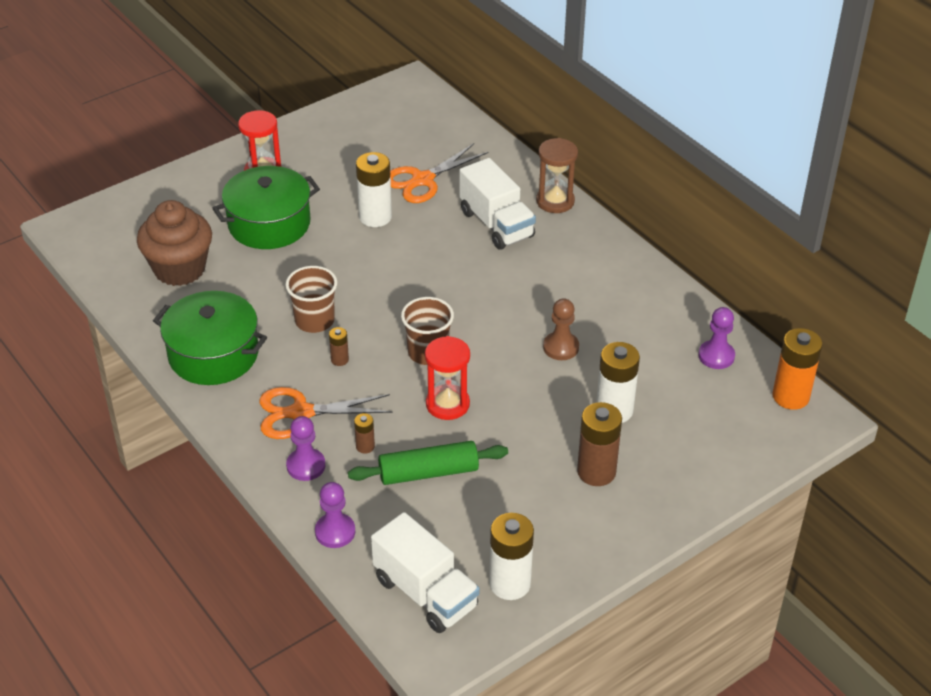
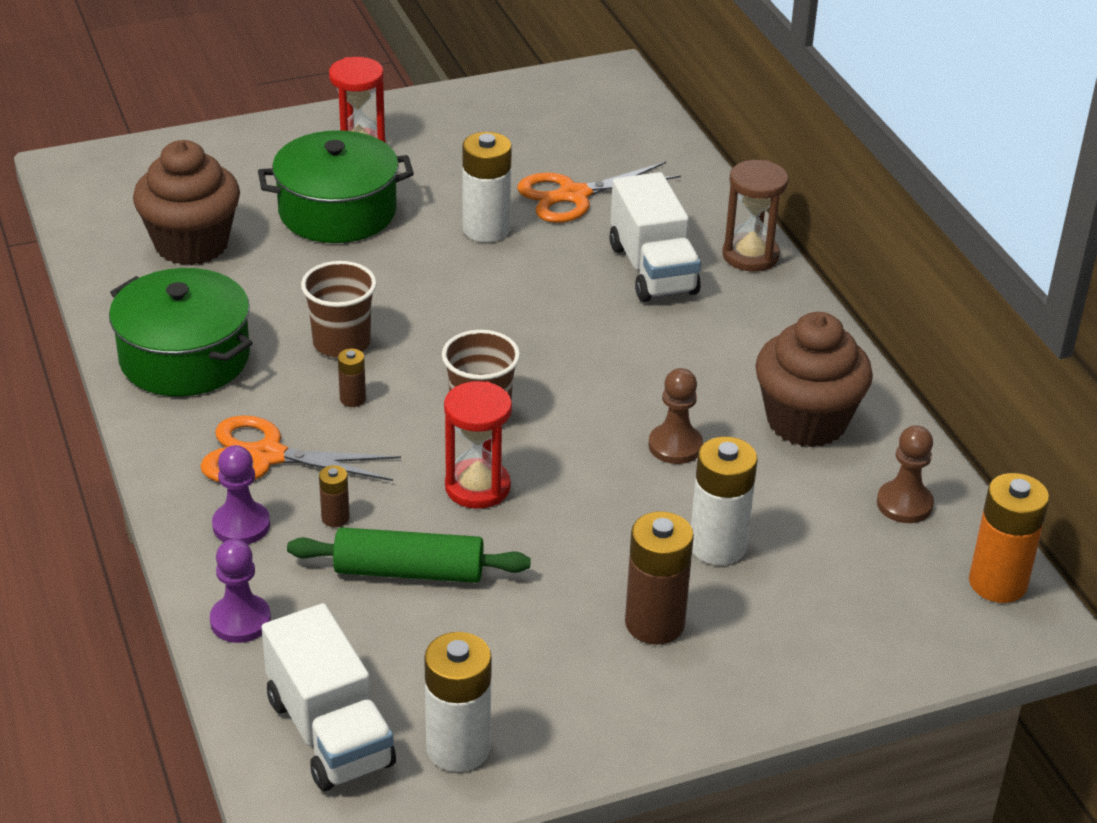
camera: 15 degrees right, 5 degrees down
(635, 312) = (806, 421): none -> brown cupcake
(716, 356) = (904, 504): purple pawn -> brown pawn

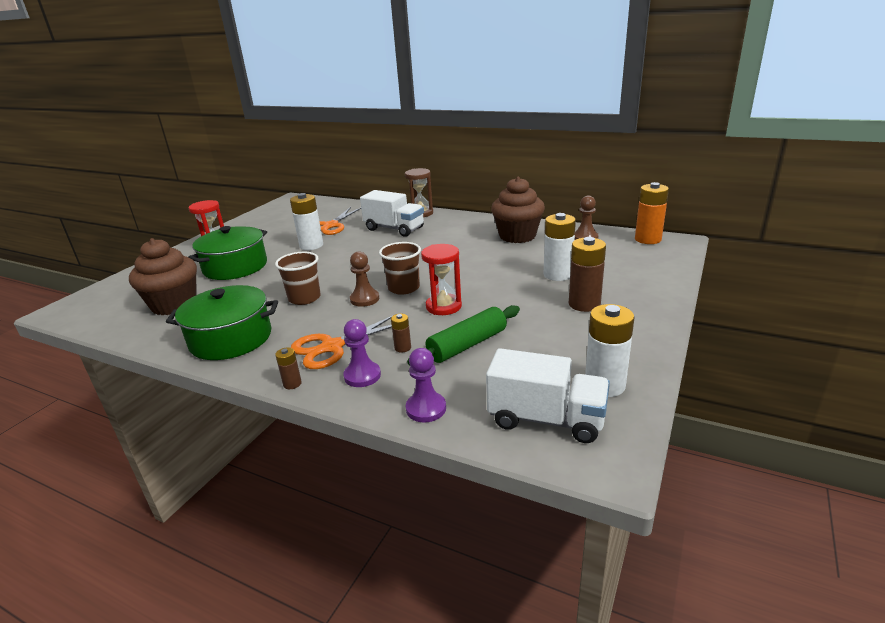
camera: 40 degrees left, 10 degrees down
(352, 399) = (340, 310): brown battery -> brown battery (292, 384)
(675, 446) = (490, 260): brown pawn -> brown pawn (364, 299)

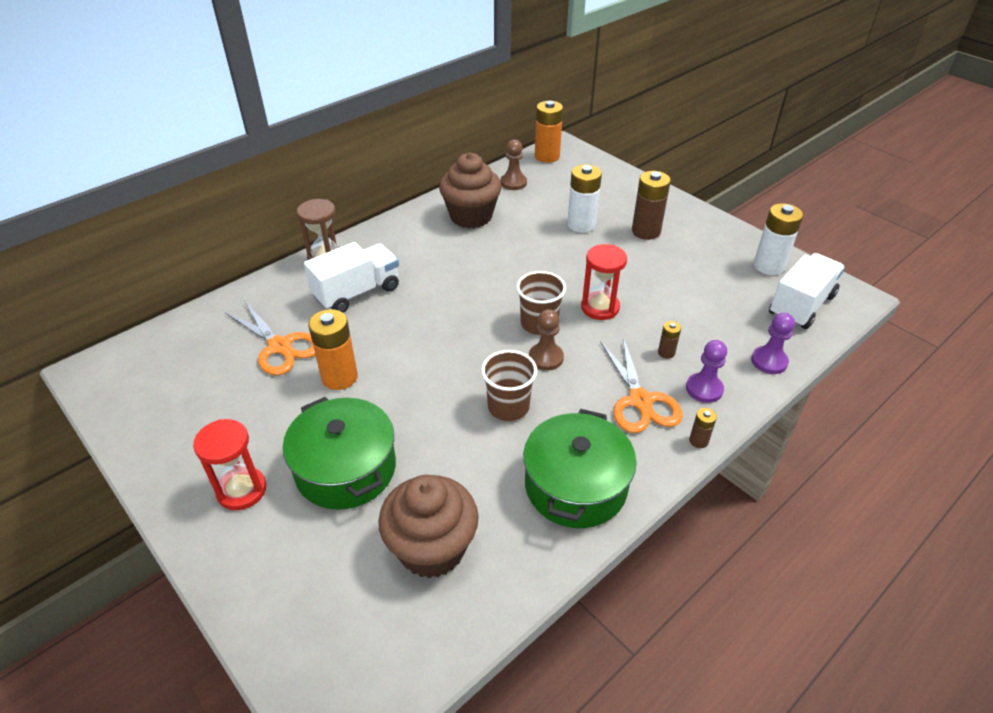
camera: 70 degrees left, 15 degrees up
(311, 245) = (339, 377): white battery -> orange battery
(467, 345) = (680, 313): green rolling pin -> none

